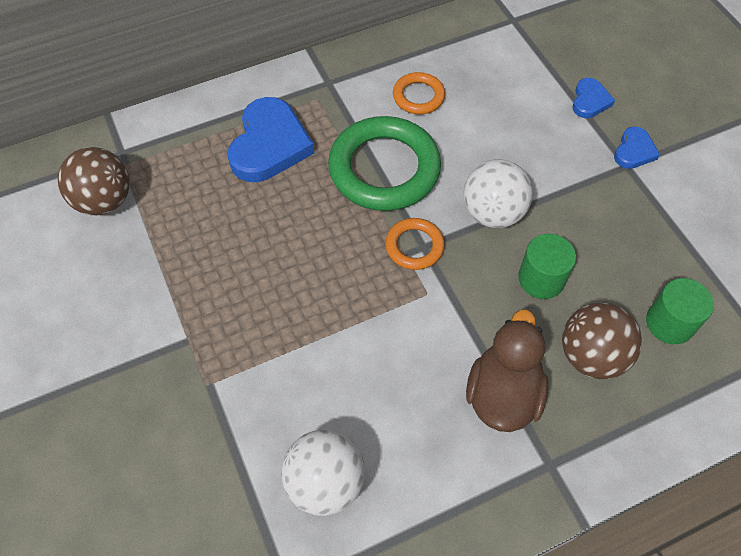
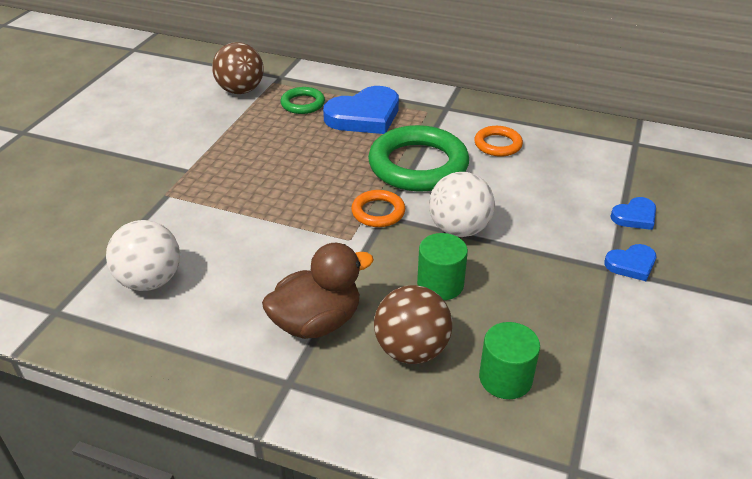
camera: 45 degrees right, 20 degrees down
(192, 172) = (303, 104): none -> green ring

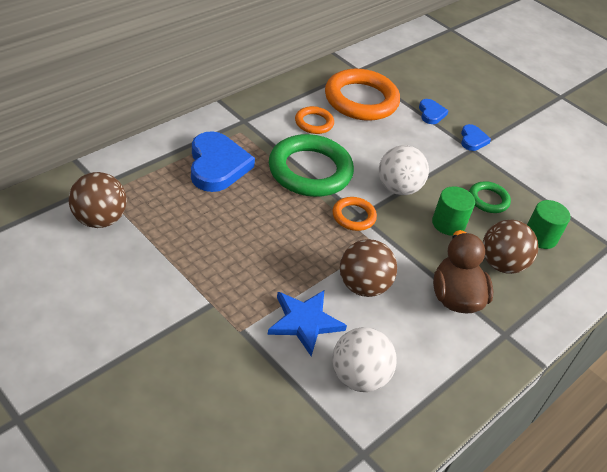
camera: 70 degrees left, 5 degrees up
(200, 226) = (305, 322): none -> blue star
(278, 248) = (363, 286): none -> brown ball
(303, 104) = (164, 191): green ring -> green ring (488, 200)
(582, 160) = (361, 100): none -> orange ring

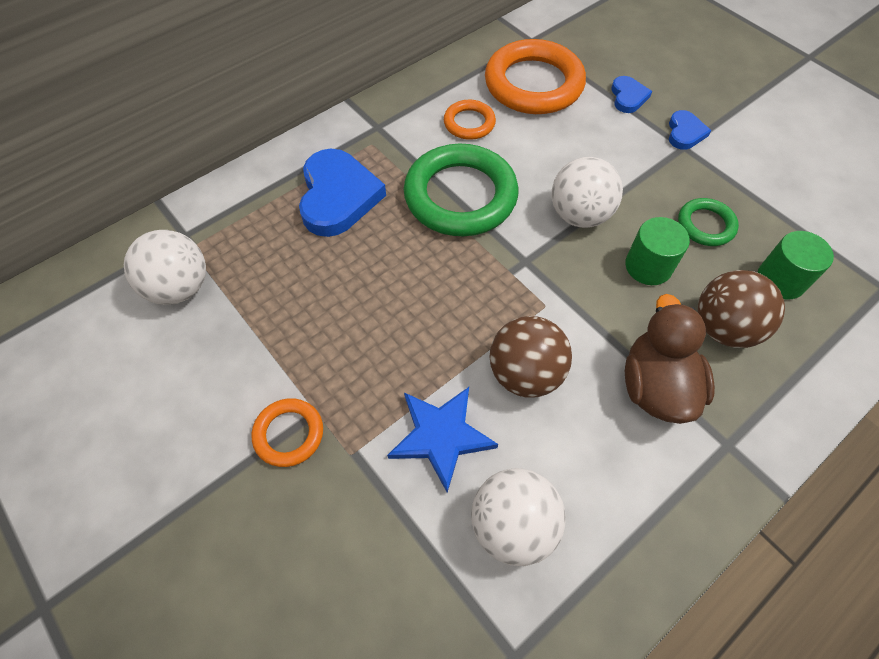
camera: 10 degrees right, 15 degrees up
(100, 219) = (180, 288): brown ball -> white ball
(353, 216) = (516, 263): orange ring -> orange ring (289, 434)

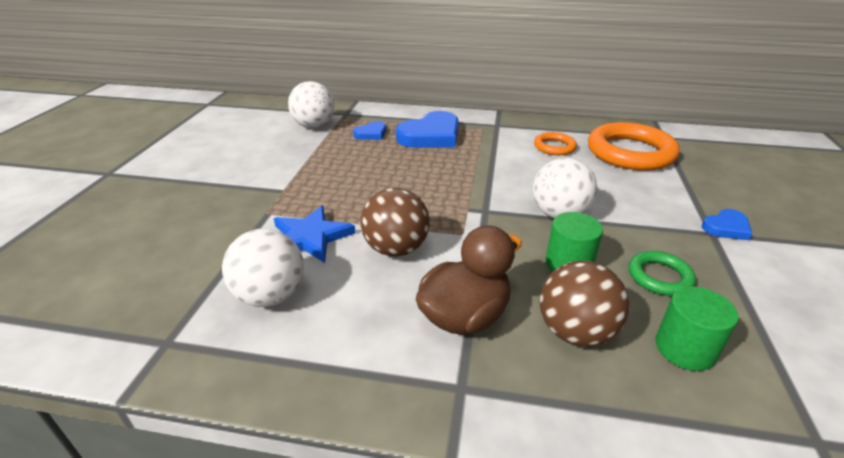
camera: 50 degrees right, 25 degrees down
(289, 434) = (259, 189): orange ring -> none
(460, 196) = (495, 168): green ring -> none
(628, 97) = (701, 189): blue heart -> blue heart (371, 133)

